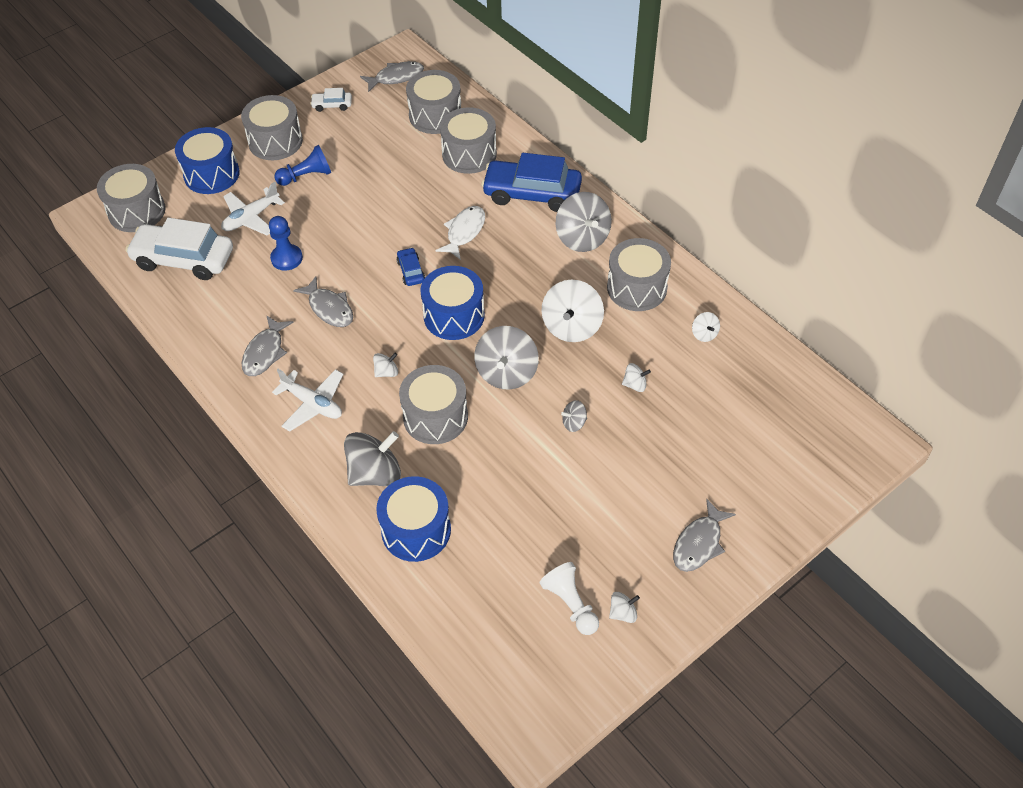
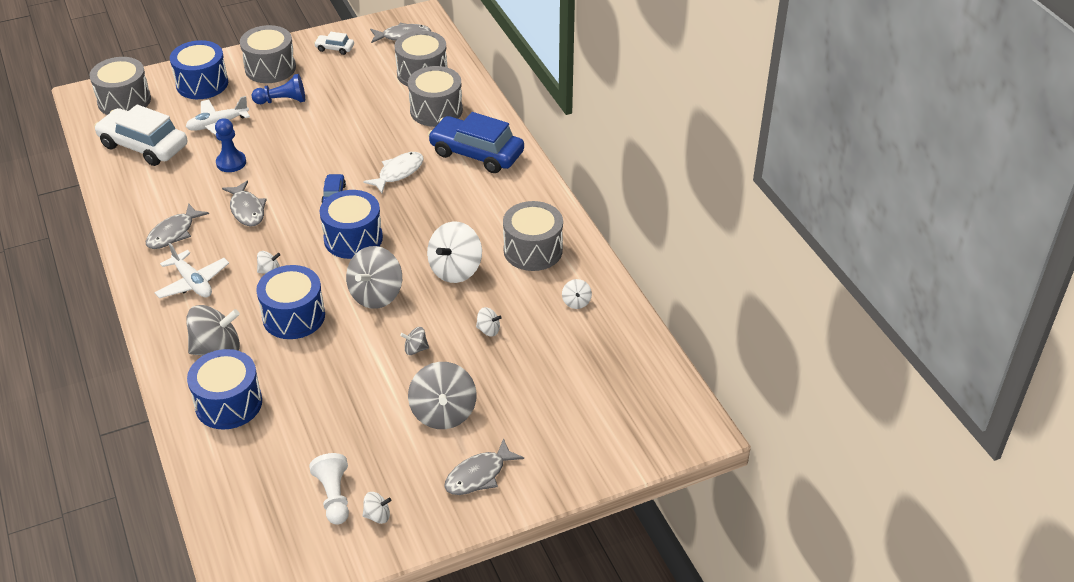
camera: 15 degrees right, 10 degrees down
(435, 417) = (294, 316): grey drum -> blue drum
(582, 238) = (504, 199): grey spinning top -> grey spinning top (443, 413)

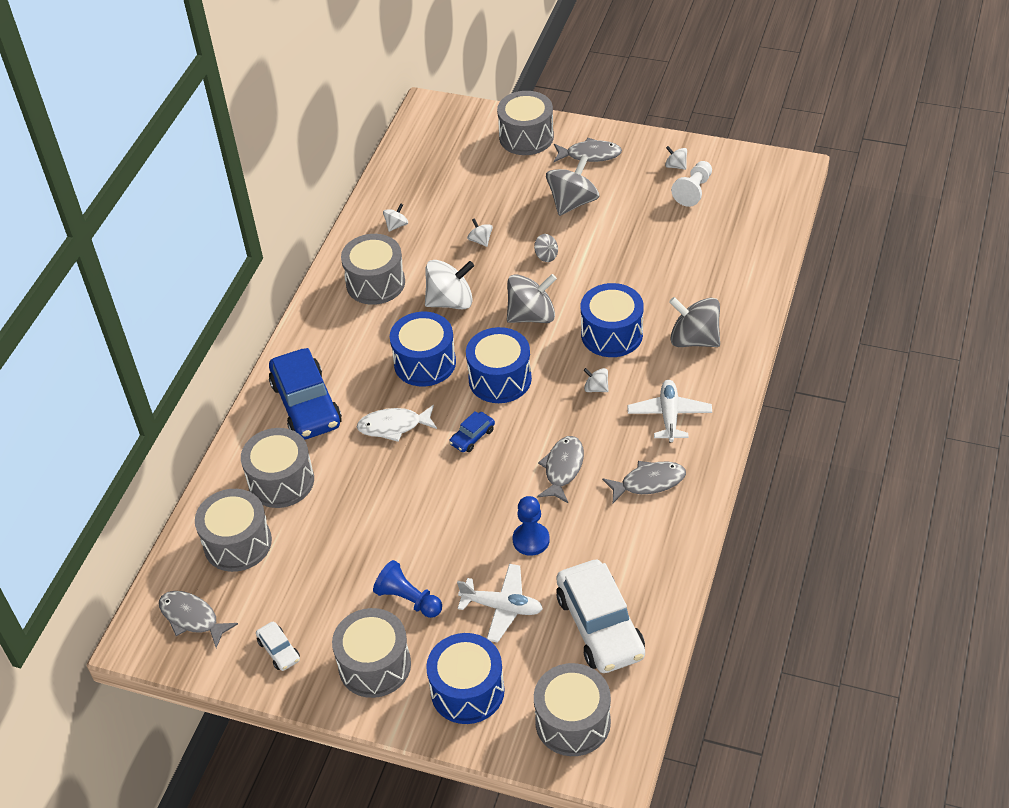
camera: 135 degrees left, 5 degrees up
(228, 403) = (717, 291): blue drum -> blue drum (425, 363)
(564, 457) = (526, 137): none -> grey drum

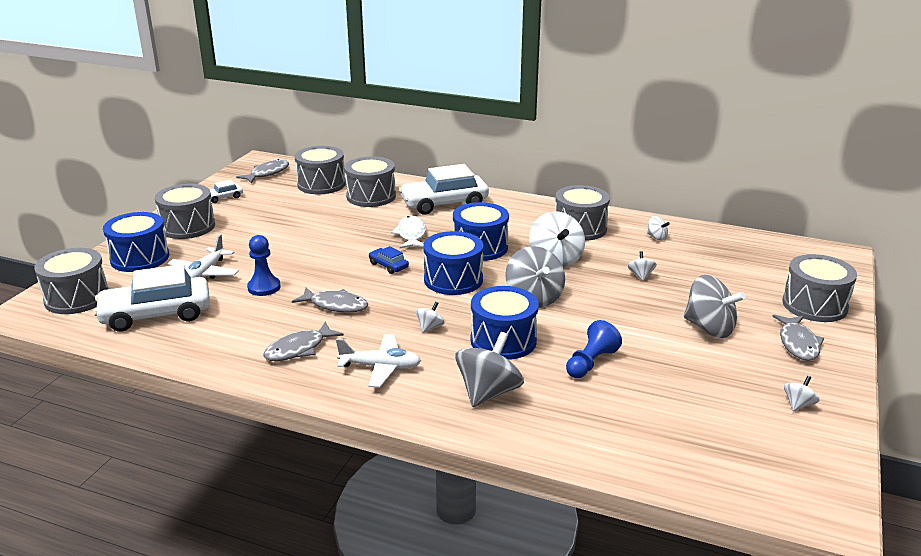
camera: 90 degrees right, 20 degrees down
(306, 404) = (444, 203): blue car -> white car
(408, 599) = (237, 238): blue pawn -> blue pawn (591, 362)
(480, 240) = (640, 275): white spinning top -> white spinning top turned 60 degrees counterclockwise
(546, 256) = (621, 309): grey spinning top -> none
(649, 482) = (299, 349): grey fish -> grey fish turned 60 degrees clockwise
(693, 191) = (752, 415): white pawn -> none

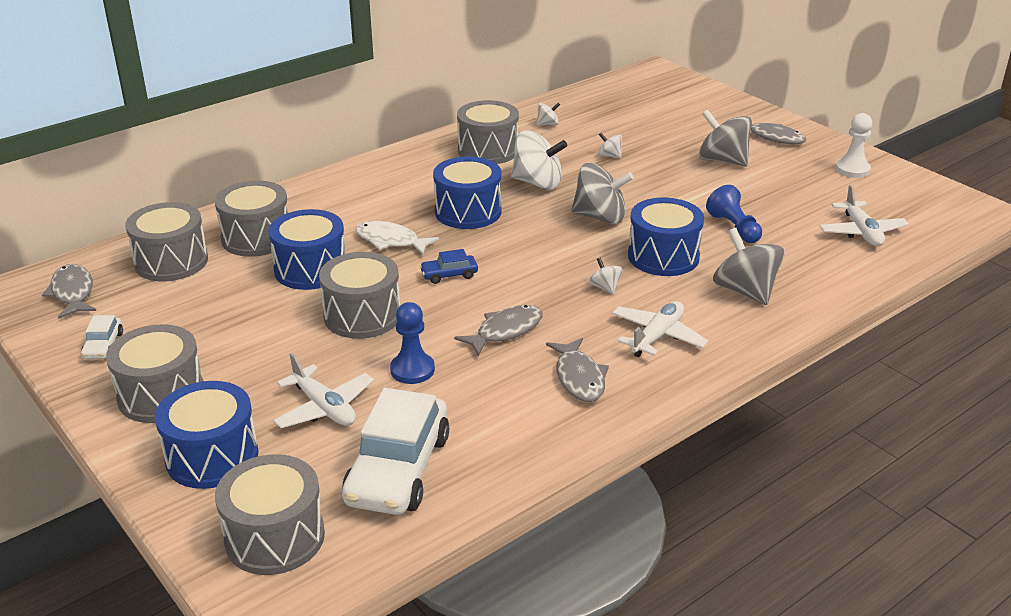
camera: 60 degrees left, 5 degrees up
(444, 203) = (338, 200): white car -> none
(453, 280) = (521, 247): blue drum -> blue drum (310, 269)
(670, 436) = (861, 232): none -> white plane
(709, 328) = (722, 160): grey spinning top -> grey spinning top turned 120 degrees counterclockwise
(798, 404) = (852, 169): white spinning top -> white pawn
(814, 305) = (724, 110): grey drum -> grey drum (362, 316)

